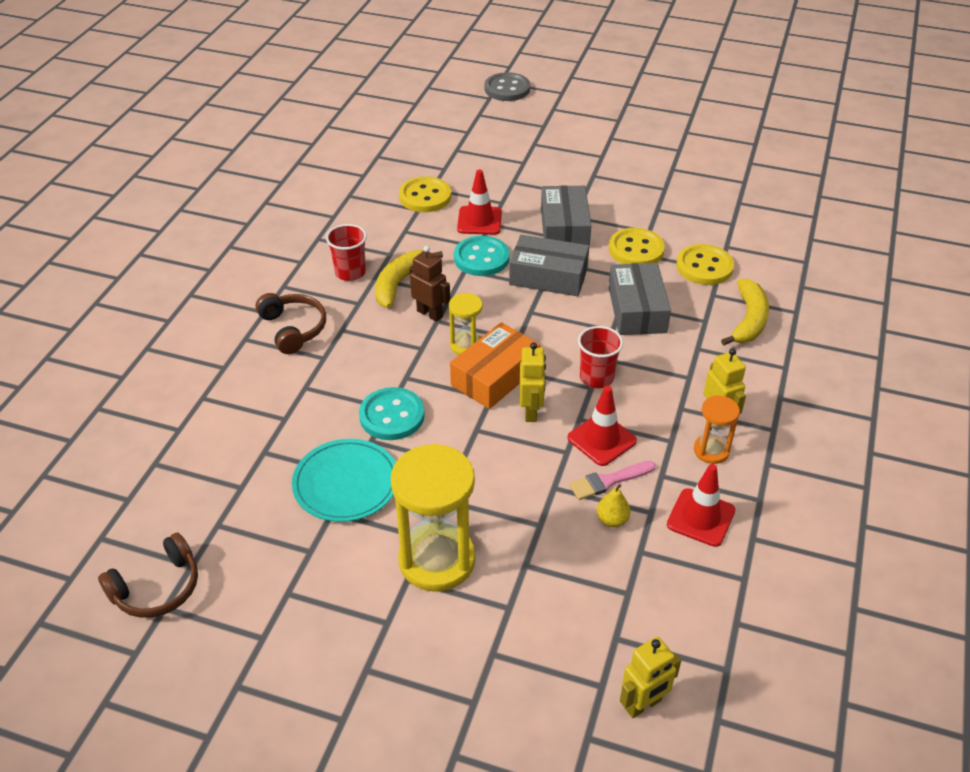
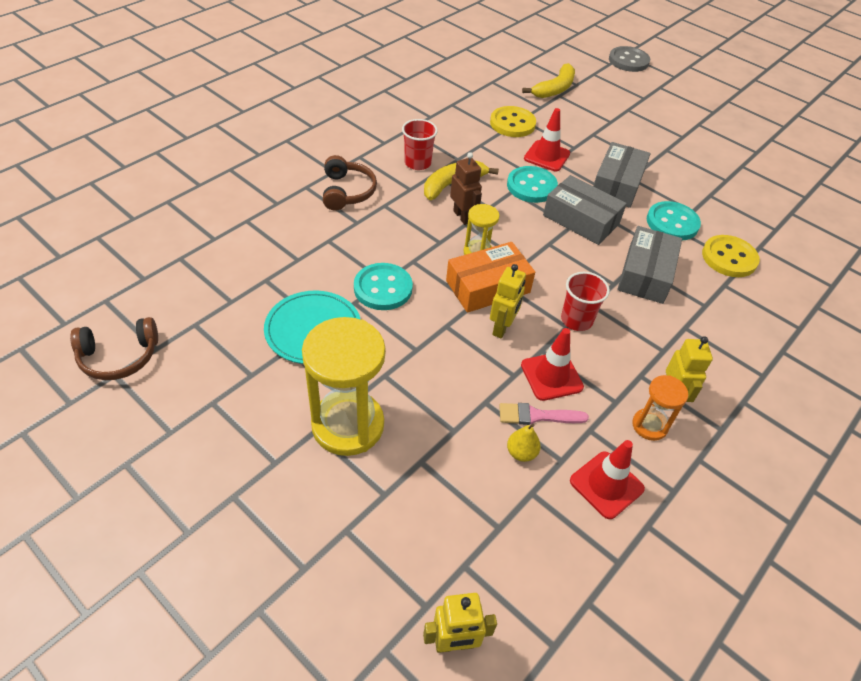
camera: 20 degrees right, 5 degrees up
(636, 250) = (672, 223): yellow button -> turquoise button
(748, 320) = (748, 319): yellow banana -> yellow banana (554, 89)

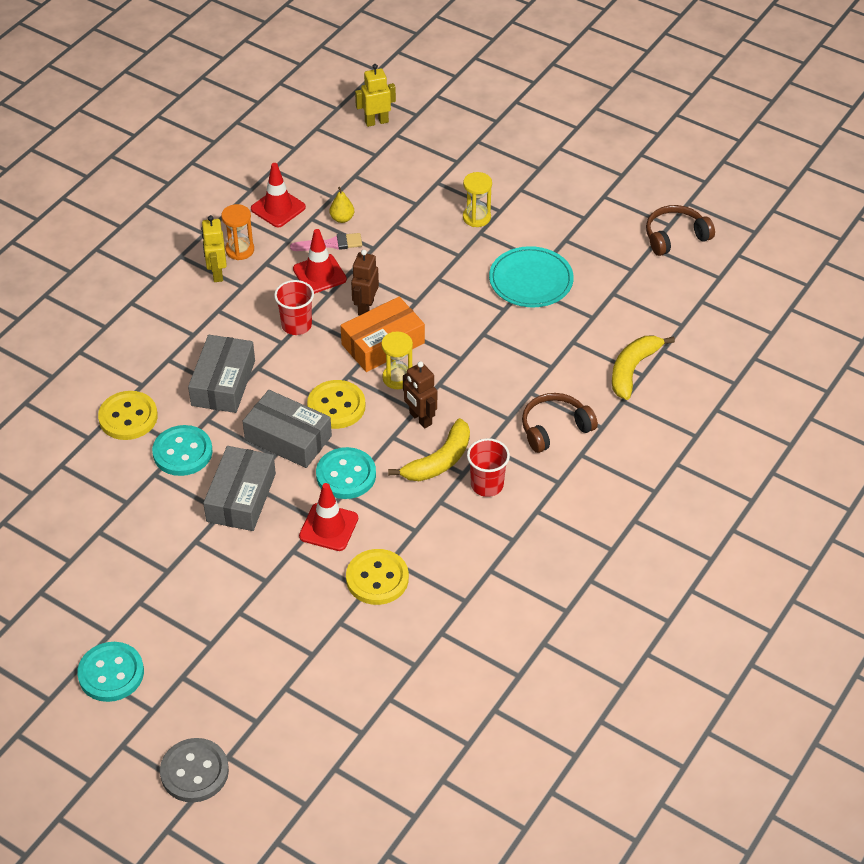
camera: 175 degrees right, 0 degrees up
(347, 192) = (555, 428): brown headphones -> brown headphones turned 75 degrees clockwise
(348, 425) = (476, 217): yellow hourglass -> yellow hourglass, size x0.51
(383, 288) = (482, 326): turquoise button -> turquoise button (111, 673)
(502, 328) = (365, 307): yellow robot -> brown robot
(537, 238) = (336, 406): none -> yellow button
(554, 89) = (319, 668): yellow banana -> yellow banana (632, 370)

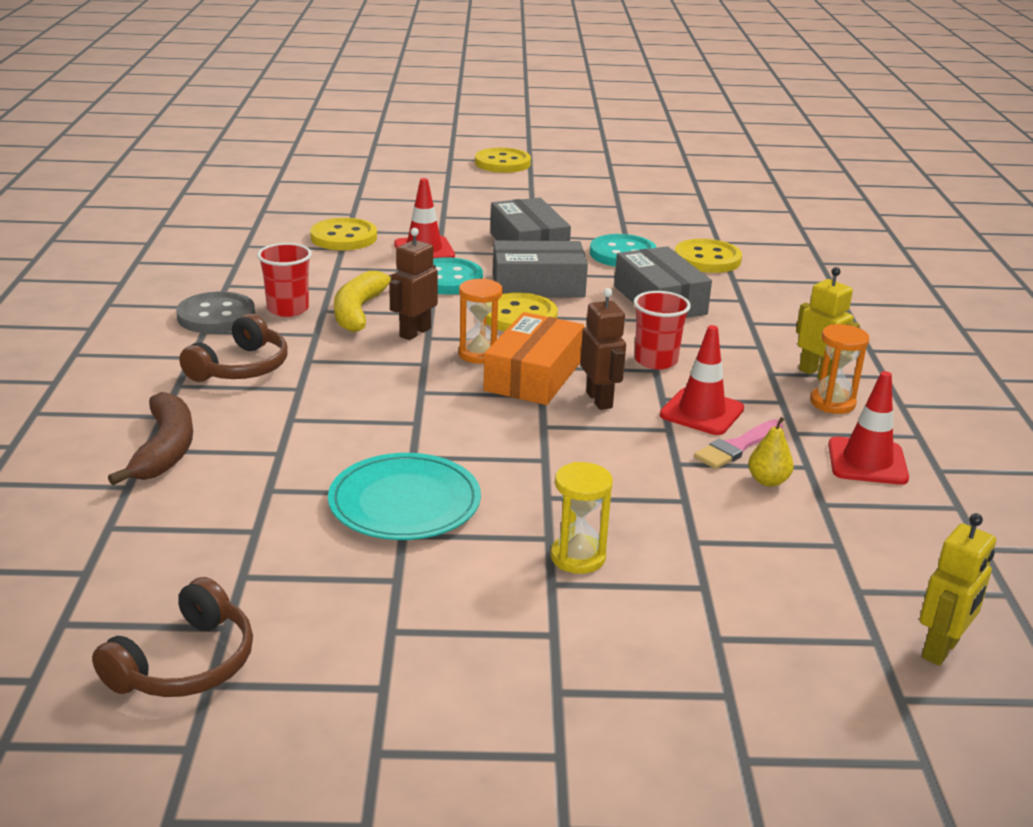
camera: 145 degrees right, 20 degrees down
(111, 673) = (502, 163): turquoise button -> yellow button
(194, 772) = (386, 148): grey button -> grey button (216, 316)
(397, 378) = (479, 354): yellow hourglass -> orange hourglass
(420, 419) = (415, 332): brown robot -> brown robot turned 75 degrees counterclockwise
(632, 370) = (165, 449): yellow banana -> brown banana

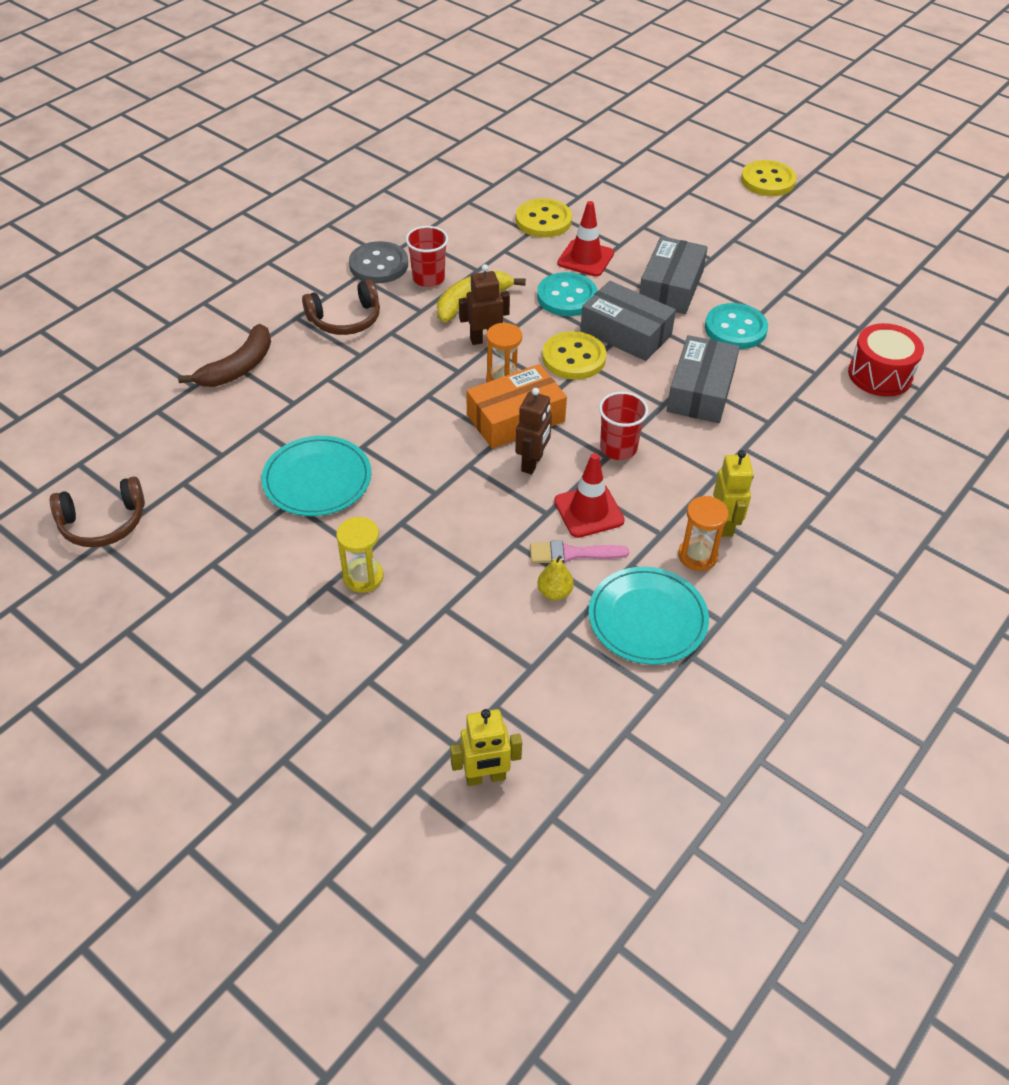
camera: 40 degrees right, 20 degrees up
(707, 259) = (801, 365): yellow button -> none
(770, 245) = (880, 375): none -> red drum
(867, 462) = (647, 618): red traffic cone -> turquoise plate

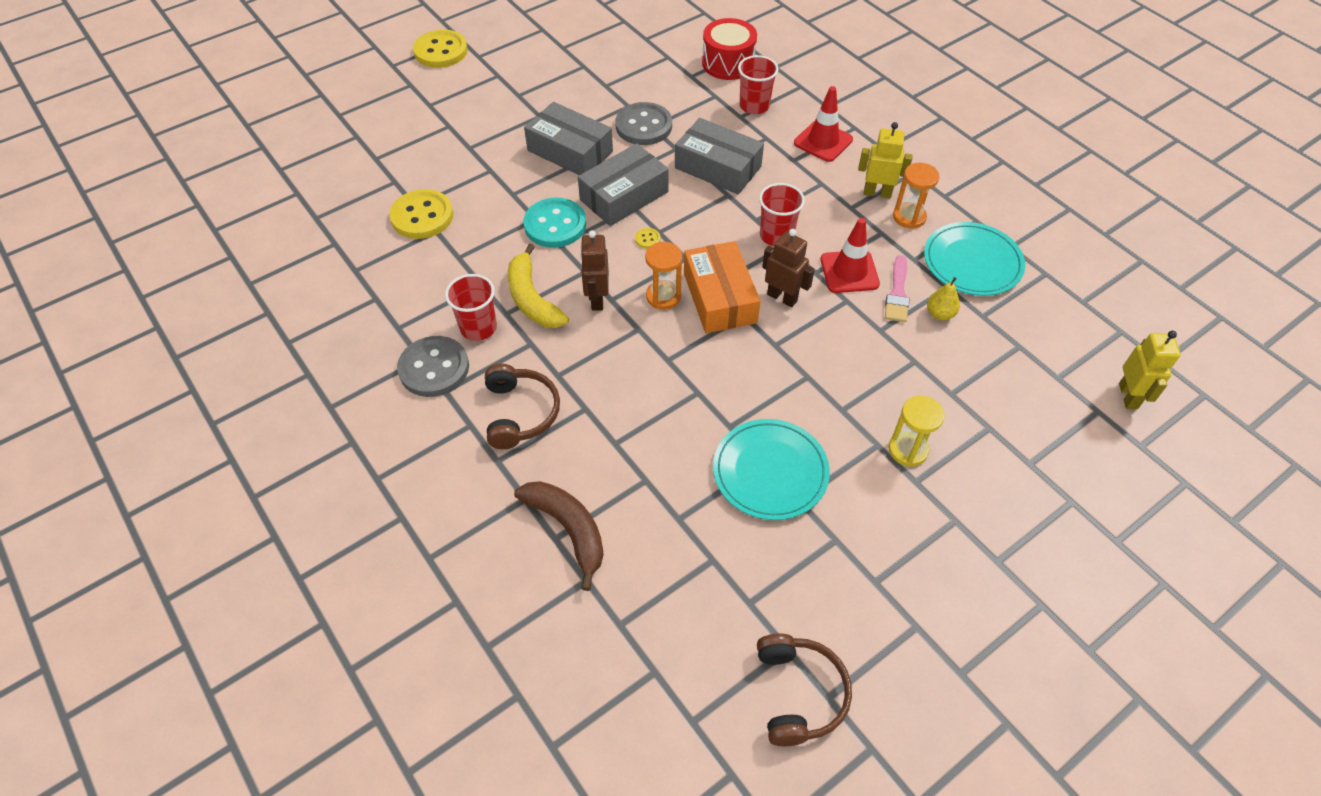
camera: 75 degrees left, 5 degrees up
(574, 358) = (647, 239): yellow button -> yellow button, size x0.41
(585, 258) = (500, 198): red traffic cone -> red traffic cone (823, 141)
(735, 328) = (643, 126): turquoise button -> grey button
(817, 405) = (754, 106): none -> red cup

